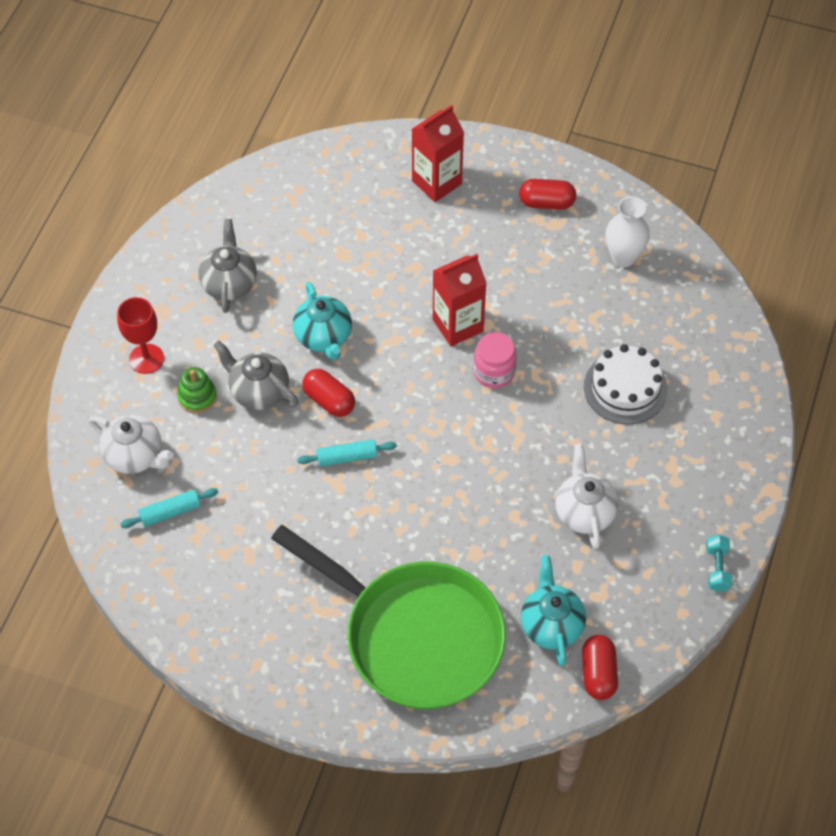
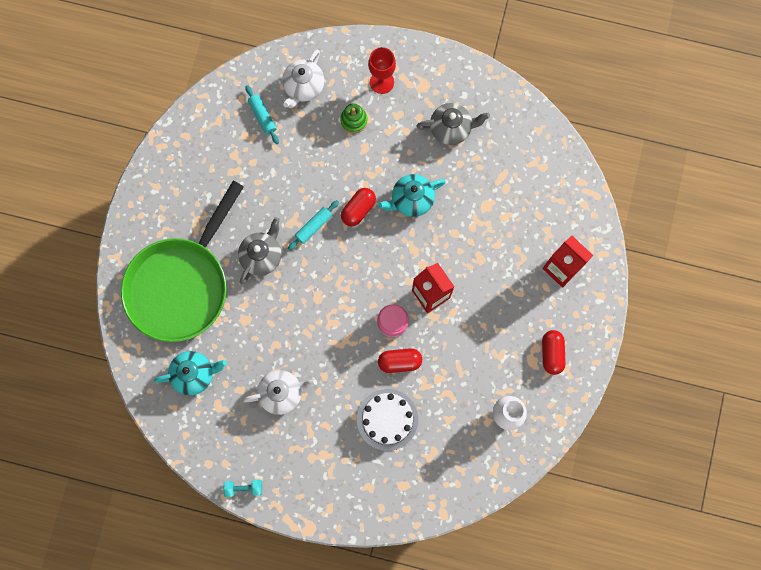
camera: 85 degrees right, 20 degrees up
(258, 391) = (361, 161): grey teapot -> grey teapot (262, 256)
(347, 457) = (313, 227): turquoise rolling pin -> turquoise rolling pin turned 60 degrees clockwise
(598, 673) = (160, 407): red capsule -> red capsule (399, 362)

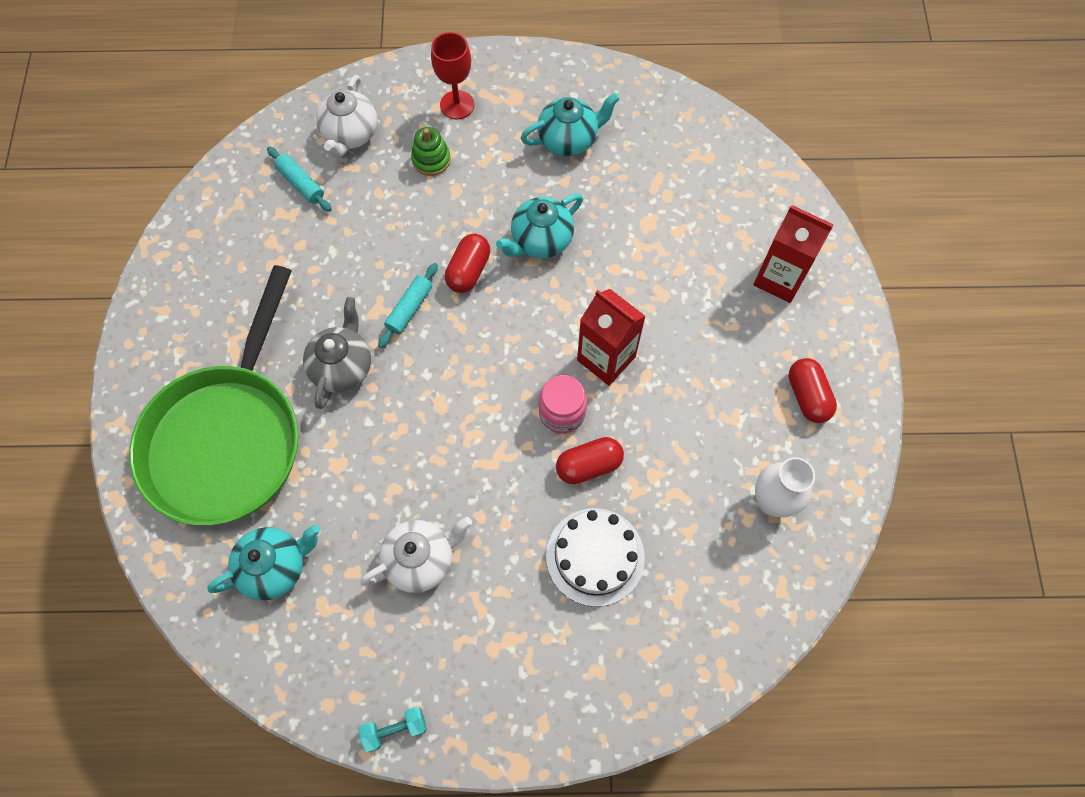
camera: 15 degrees left, 10 degrees down
(451, 129) = (569, 139): grey teapot -> turquoise teapot

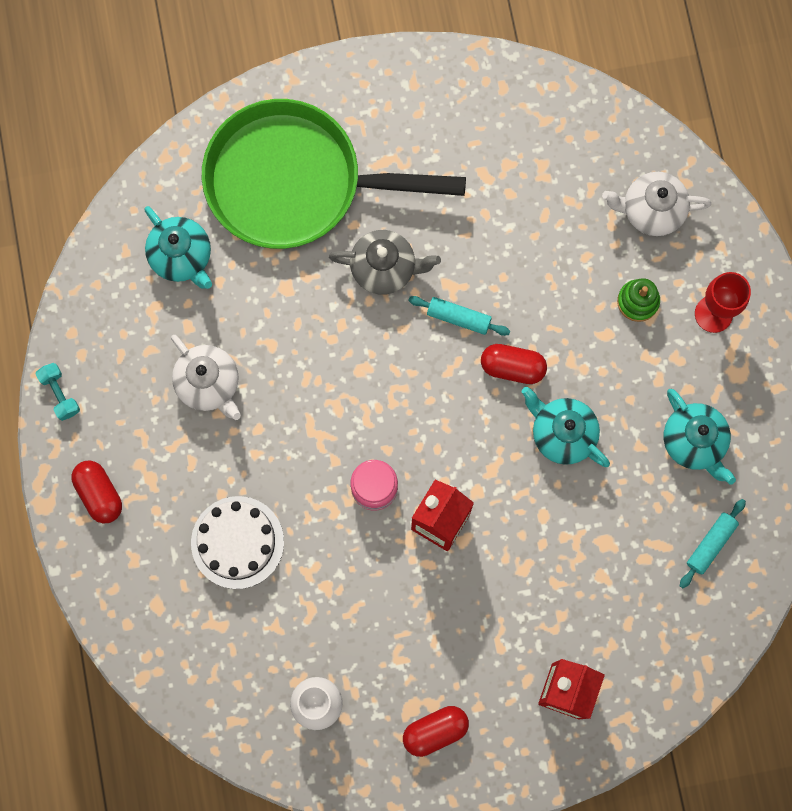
camera: 80 degrees right, 10 degrees up
(301, 183) = (581, 176): turquoise rolling pin -> turquoise rolling pin (711, 544)
(589, 465) = (325, 522): red capsule -> red capsule (99, 494)

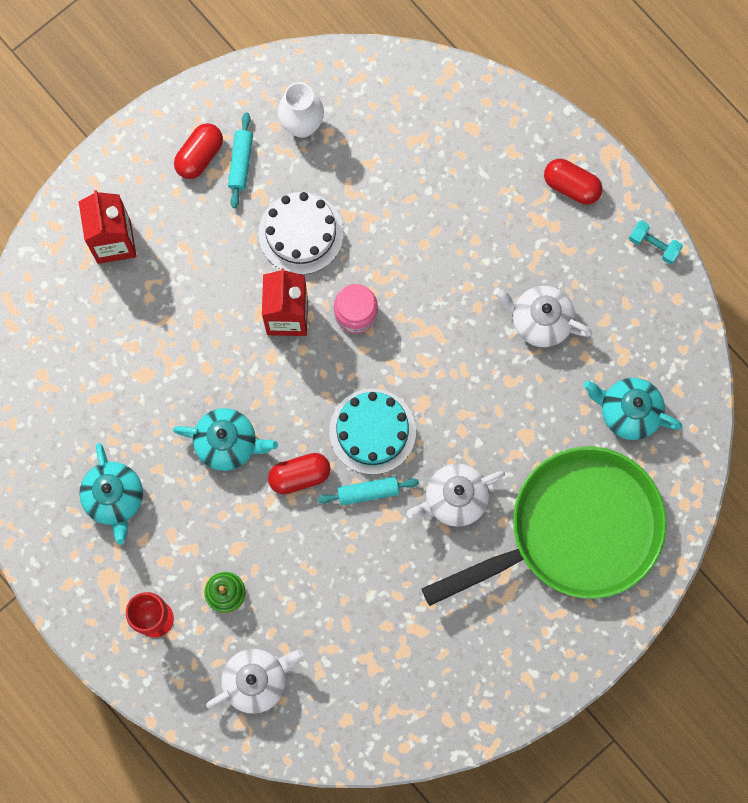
camera: 150 degrees right, 0 degrees up
(237, 542) = (439, 210): white cake -> white cake (301, 233)
(384, 268) = (454, 499): grey teapot -> white teapot
(423, 370) = (372, 431): none -> turquoise cake
(694, 442) = (114, 498): turquoise teapot -> turquoise teapot turned 135 degrees counterclockwise
(711, 544) = (57, 421): turquoise rolling pin -> turquoise rolling pin (240, 163)

